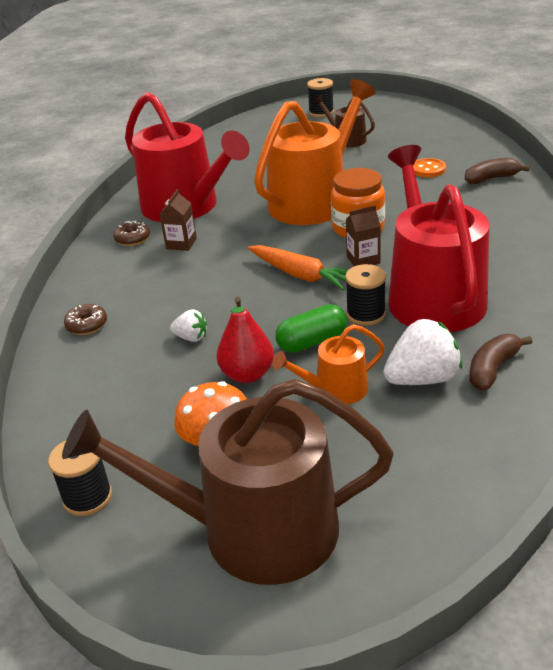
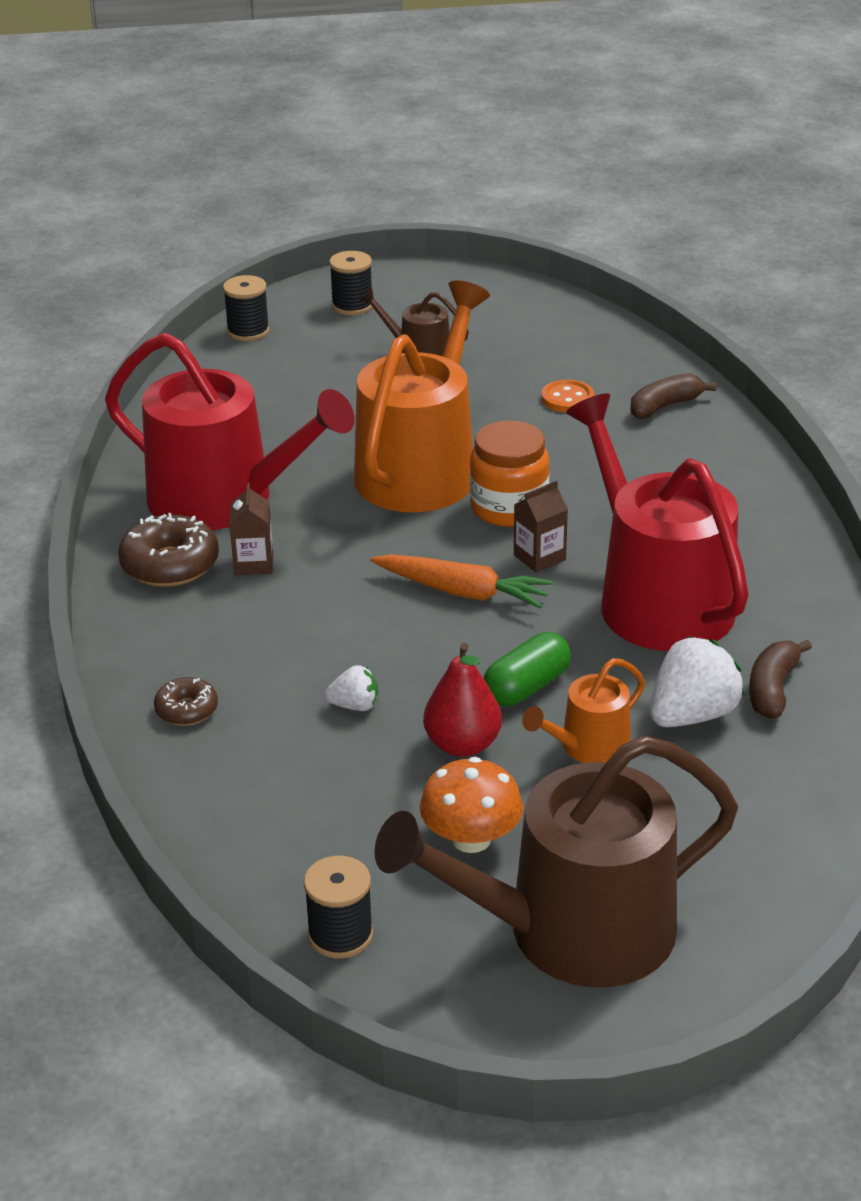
camera: 20 degrees left, 0 degrees up
(132, 239) = (170, 564): brown donut -> brown donut, size x1.73
(366, 314) = (580, 638): black spool -> black spool (248, 331)

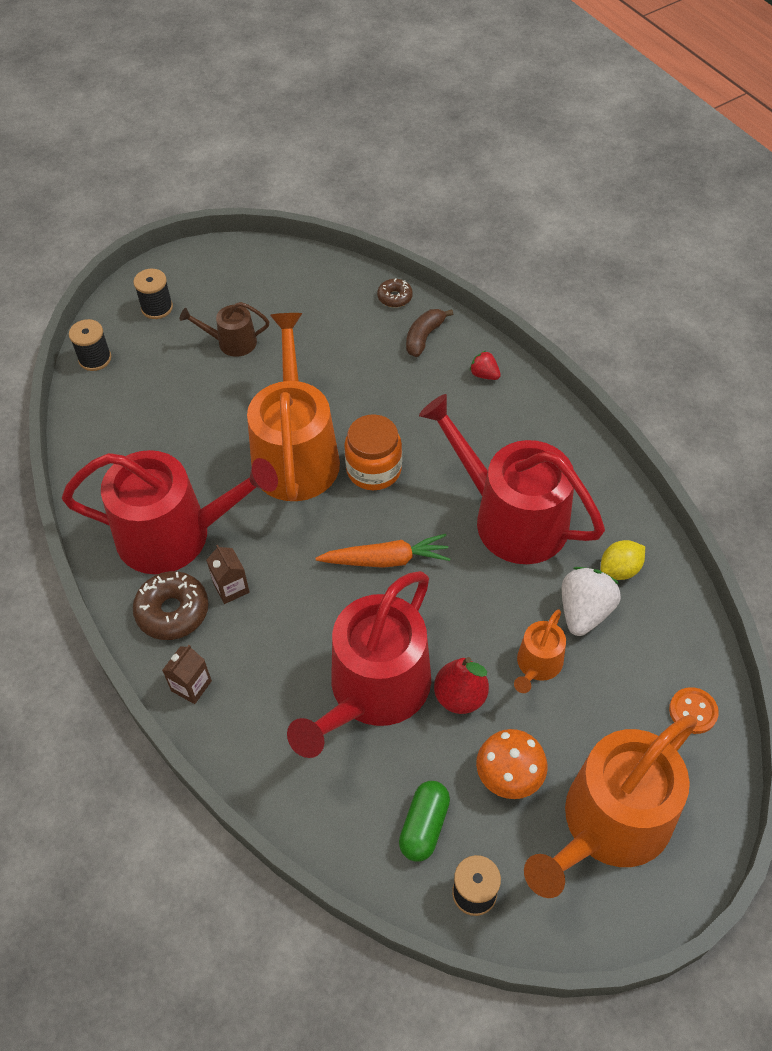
camera: 25 degrees left, 20 degrees up
(186, 710) = (263, 742): brown donut -> brown donut (395, 297)
(354, 706) = (373, 691): white strawberry -> red watering can
(526, 687) = (472, 629): green capsule -> green capsule (424, 826)
(539, 557) = (418, 508): brown carton -> brown carton (191, 686)
(567, 399) = (357, 351): orange button -> orange button (693, 711)
(570, 931) = (608, 825): brown watering can -> orange watering can
(720, 459) = (484, 374): none -> red strawberry
(772, 689) = (619, 569): brown banana -> yellow lemon

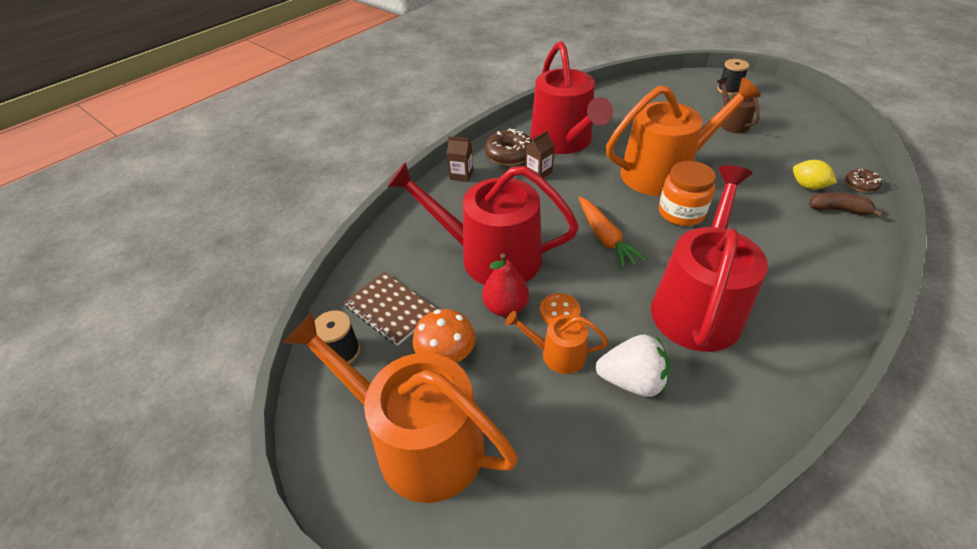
camera: 75 degrees right, 10 degrees down
(95, 359) = (667, 81): black spool -> none
(424, 826) = (390, 309): green capsule -> brown notebook
(484, 374) = (837, 255): red strawberry -> none
(619, 569) = (698, 403): yellow lemon -> yellow lemon (808, 186)
(693, 711) = (564, 504): orange button -> orange button (559, 311)

